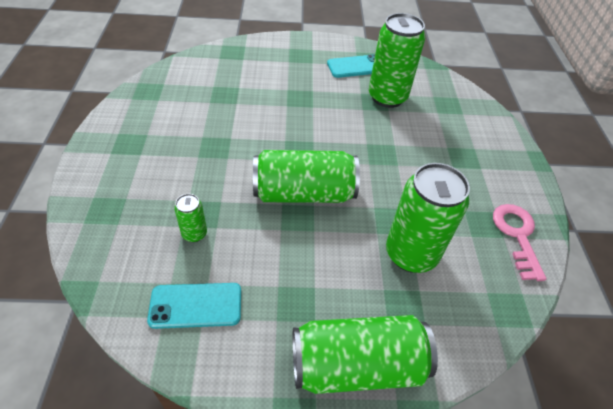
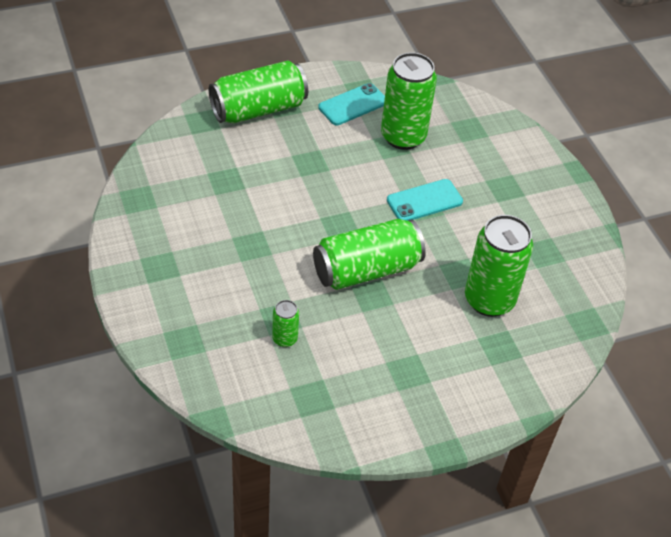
camera: 20 degrees left, 0 degrees up
(196, 305) = (323, 399): turquoise phone -> turquoise phone (424, 201)
(357, 365) = (479, 404): green can -> green can (258, 109)
(517, 235) = (576, 255): pink key -> none

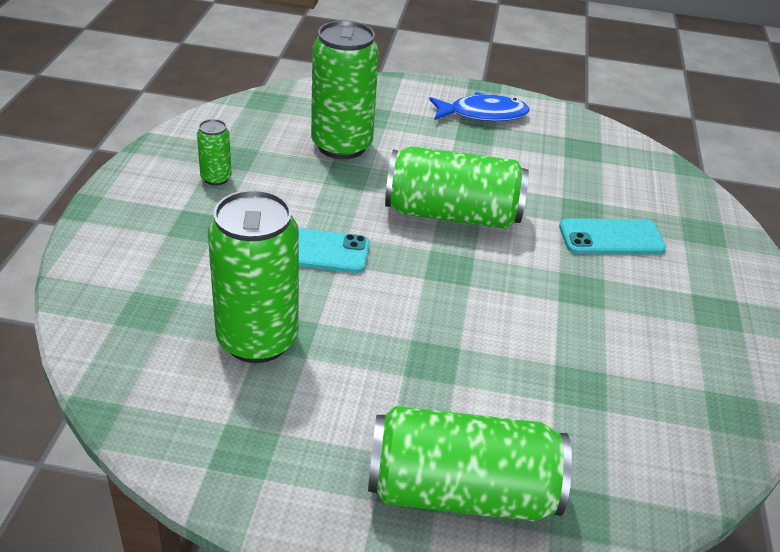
camera: 150 degrees left, 10 degrees down
(285, 339) = (587, 194): green can -> green can (216, 178)
(353, 105) = (286, 427): turquoise phone -> turquoise phone (611, 238)
(417, 401) = (483, 114): none -> blue fish

